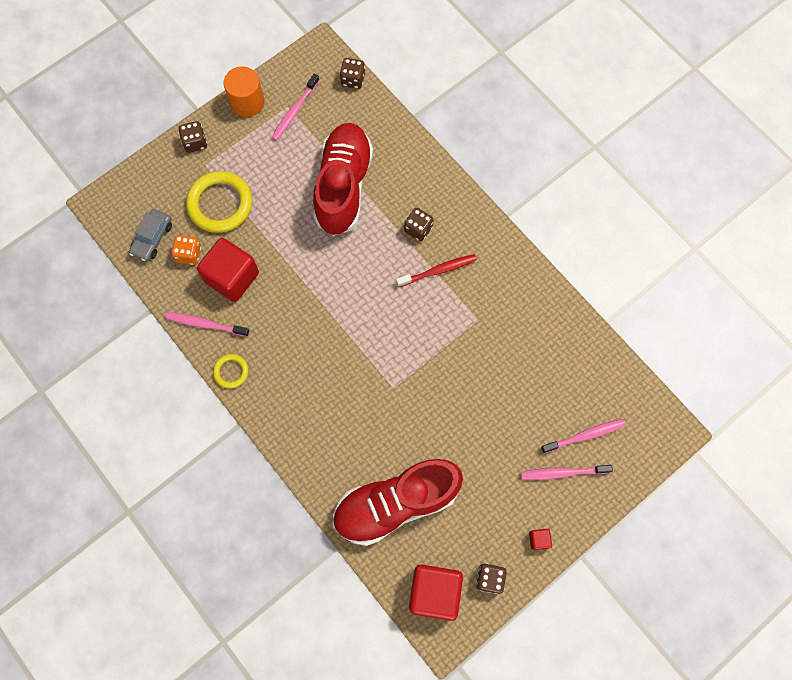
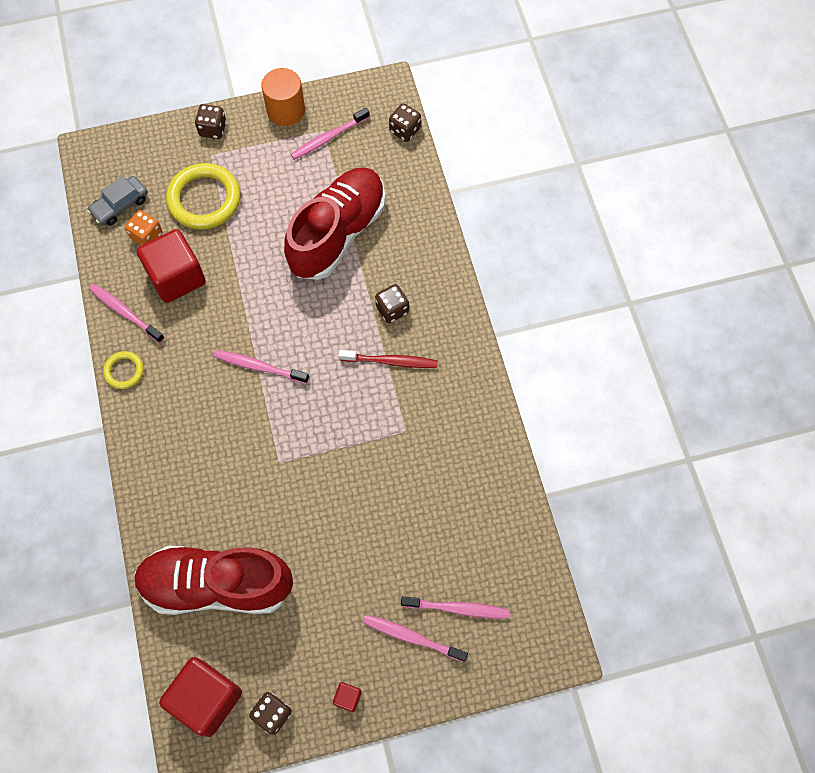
camera: 25 degrees right, 5 degrees down
(338, 320) = (259, 367): none -> pink toothbrush

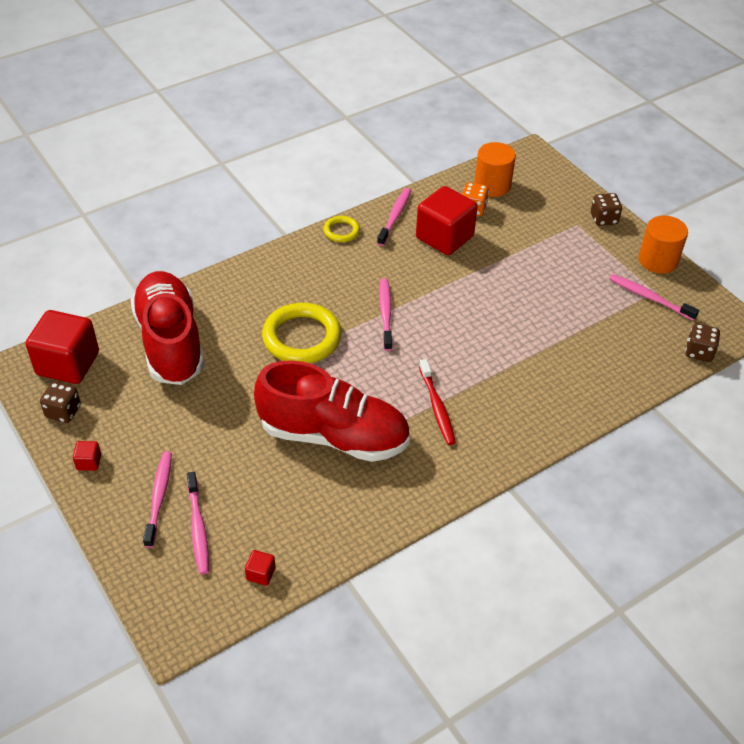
camera: 70 degrees right, 20 degrees down
(120, 205) = (492, 185): grey car -> orange cylinder
(204, 199) = (530, 233): yellow ring -> yellow ring (302, 337)
(337, 233) = (551, 331): red shoe -> red shoe (334, 436)
(392, 309) = (493, 394): brown dice -> none
(521, 565) = (260, 574): none -> red cube

